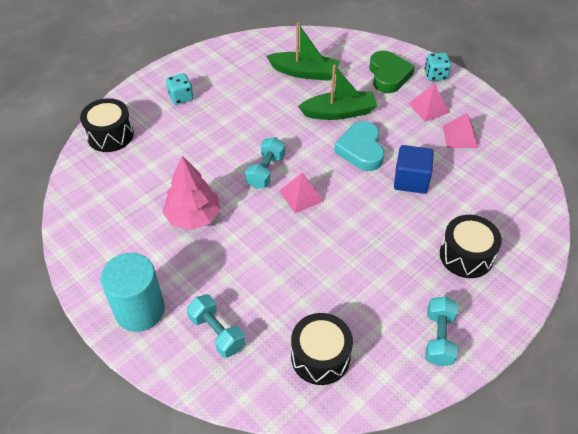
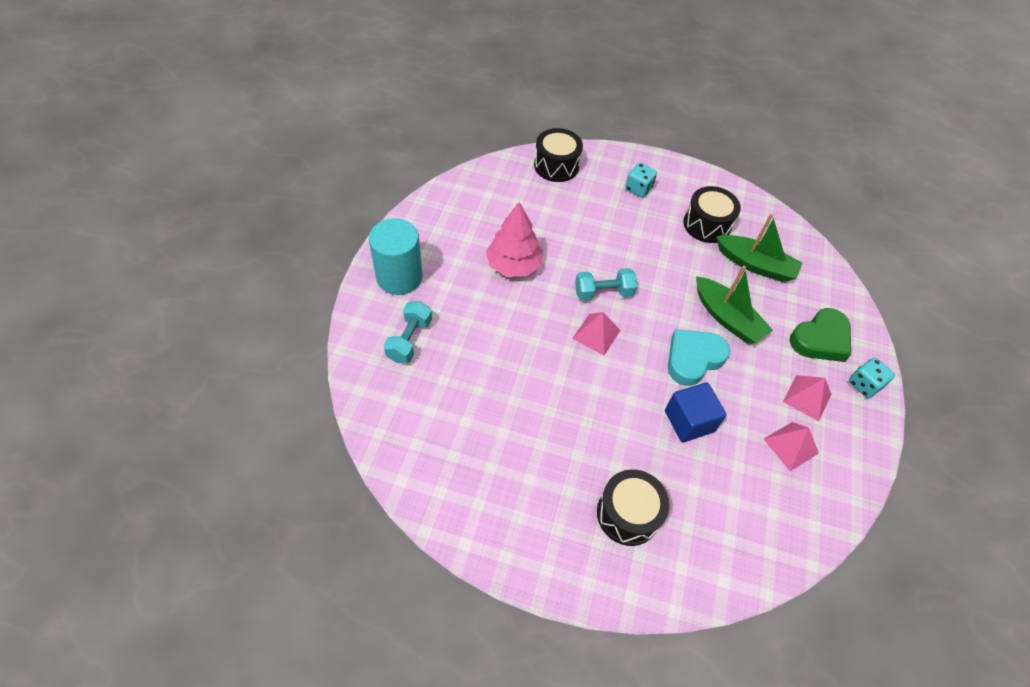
camera: 55 degrees right, 5 degrees up
(304, 72) = (755, 265): green boat -> green boat turned 45 degrees counterclockwise
(320, 357) = (430, 429): black drum -> black drum (706, 225)
(439, 338) = (509, 525): turquoise dumbbell -> none

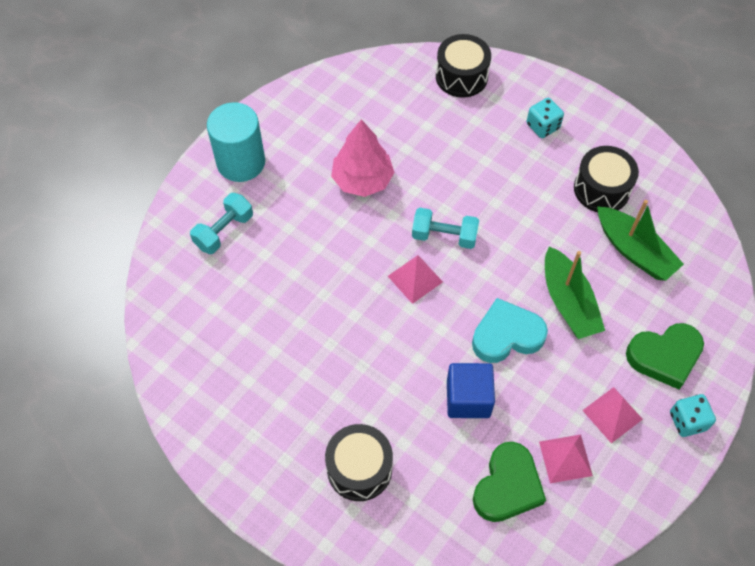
camera: 25 degrees right, 5 degrees up
(758, 486) = (507, 486): none -> green heart

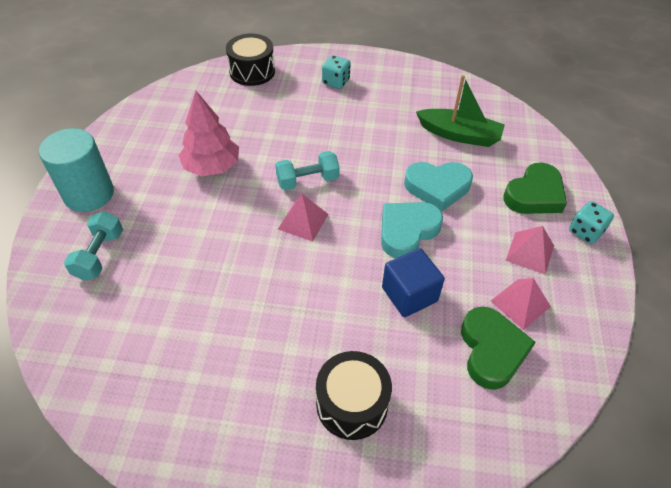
camera: 30 degrees left, 10 degrees down
(568, 302) = (437, 187): green boat -> turquoise heart
(601, 189) = (407, 105): black drum -> none

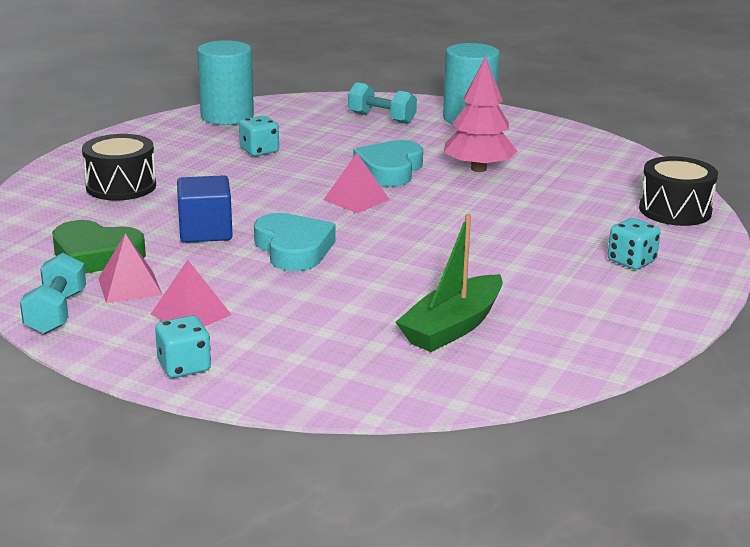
camera: 110 degrees right, 25 degrees down
(119, 394) = (227, 116): none -> turquoise cylinder
(218, 323) = (259, 151): none -> turquoise dice
(307, 181) = (421, 211): turquoise dumbbell -> turquoise dumbbell (56, 313)
(437, 187) = (352, 284): turquoise heart -> turquoise heart (390, 170)
(534, 195) = (284, 350): green heart -> none

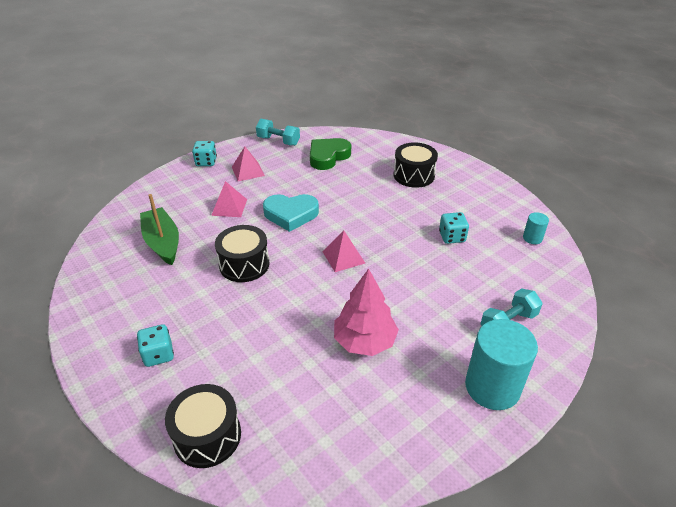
camera: 115 degrees right, 15 degrees up
(130, 286) = (288, 160): pink pyramid -> pink pyramid (229, 207)
(205, 232) = (333, 191): blue cube -> none
(227, 116) = (532, 238): turquoise cylinder -> turquoise cylinder, size x0.46
(390, 170) = (387, 289): turquoise heart -> none
(434, 254) = (244, 264): none -> black drum

